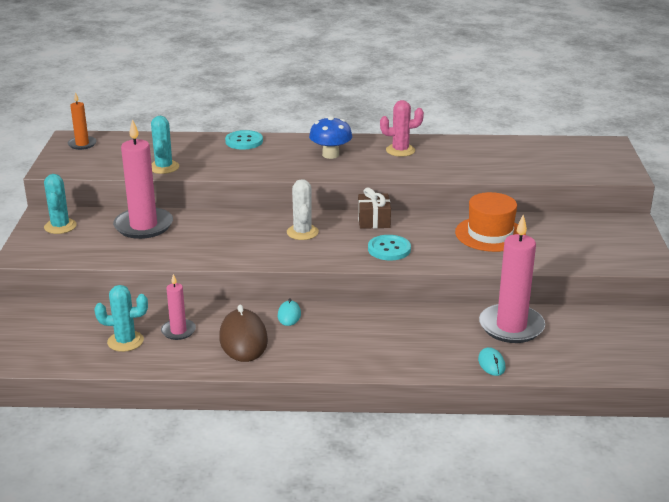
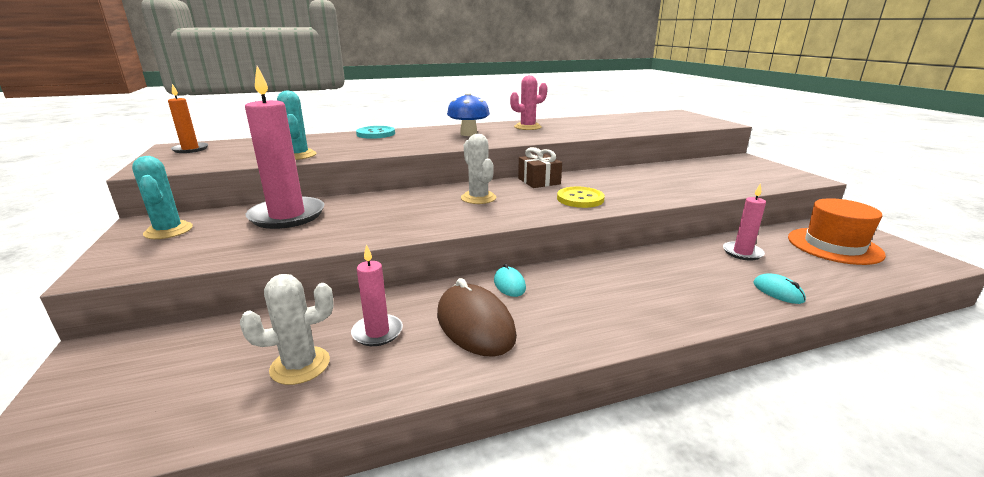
camera: 20 degrees left, 5 degrees down
(125, 341) = (300, 365): turquoise cactus -> white cactus
(389, 249) = (580, 199): turquoise button -> yellow button
(490, 234) = (653, 177): orange hat -> orange hat (834, 246)
(511, 326) = (742, 253): pink candle -> pink candle, size x0.53

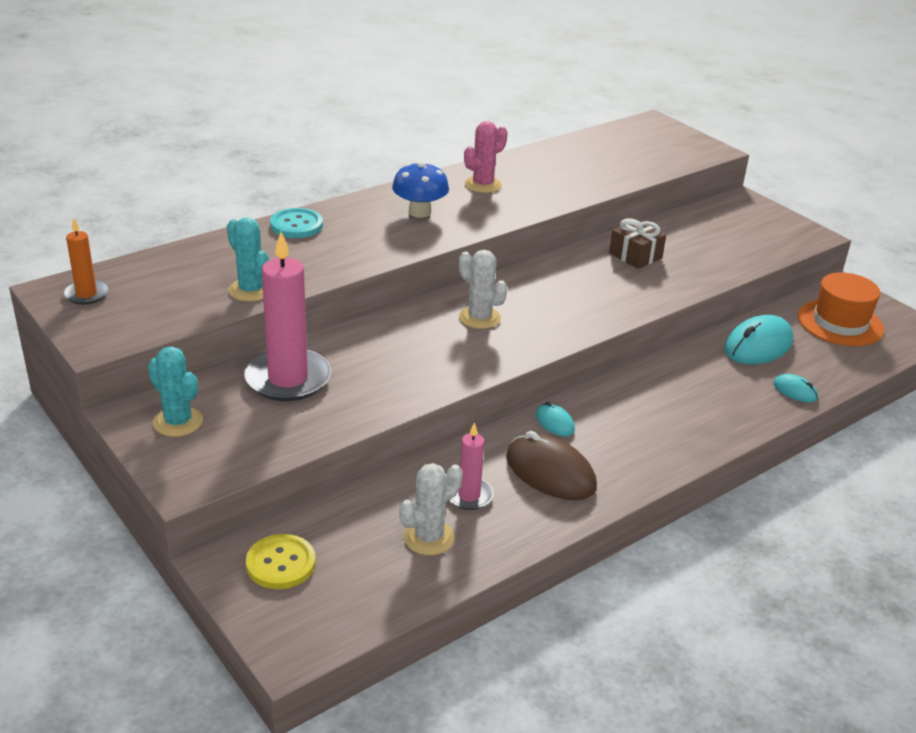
camera: 20 degrees left, 10 degrees up
(539, 181) = (529, 277): brown gift -> brown gift (635, 255)
(580, 199) = (590, 304): yellow button -> yellow button (281, 563)
(742, 253) = (758, 345): pink candle -> turquoise mouse

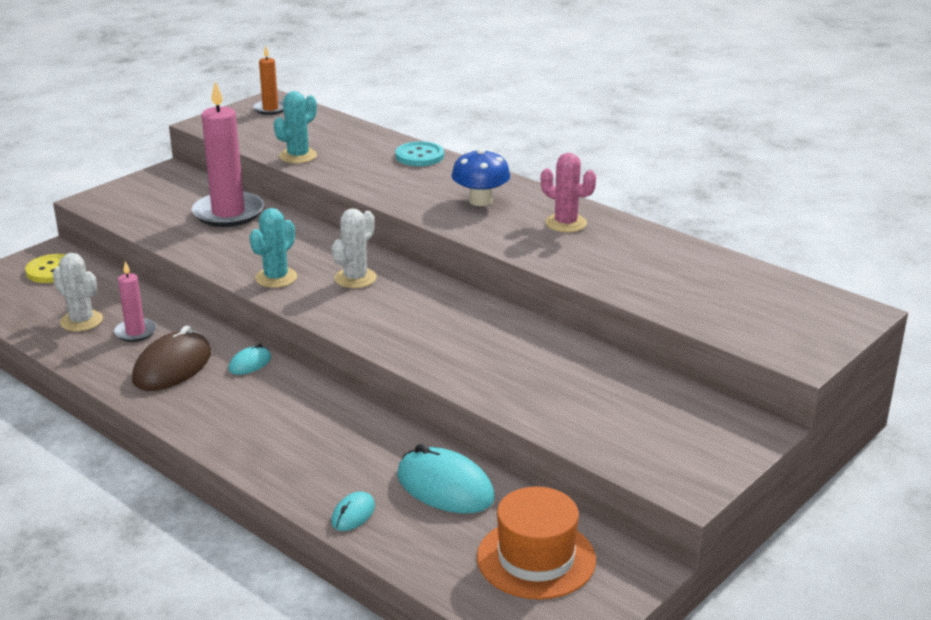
camera: 80 degrees right, 5 degrees down
(178, 422) = (163, 186): turquoise cactus -> turquoise cactus (276, 278)
(635, 255) = (535, 354): brown gift -> none

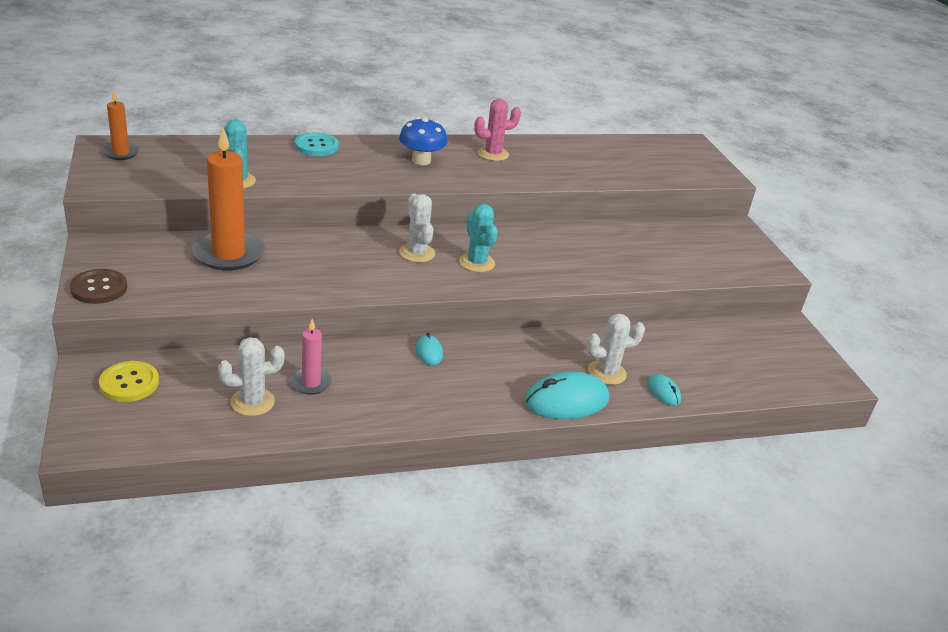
camera: 60 degrees left, 5 degrees up
(113, 196) = (99, 288): none -> brown button
(172, 367) = (391, 387): brown mouse -> none
(228, 213) = (229, 254): pink candle -> orange candle
(276, 278) = (372, 280): turquoise cactus -> turquoise cactus (477, 263)
(343, 468) = (607, 373): none -> white cactus
(445, 487) = (662, 347): turquoise mouse -> turquoise mouse (566, 401)
(536, 558) = (758, 351): orange hat -> none

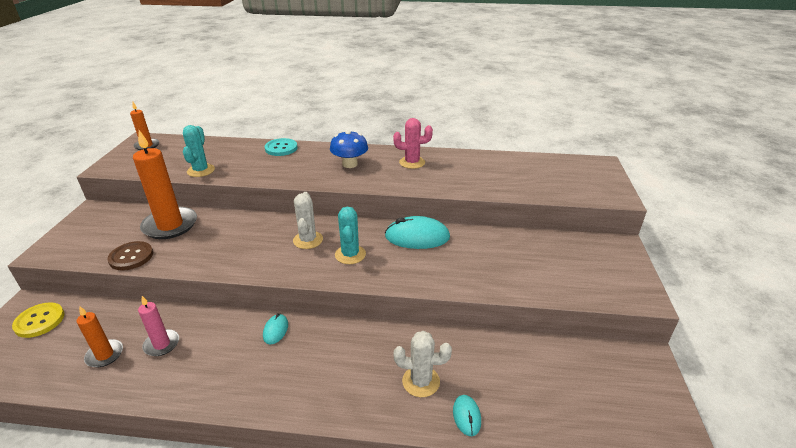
camera: 25 degrees right, 0 degrees up
(99, 288) = (61, 243): brown button -> brown button (131, 257)
(252, 402) = (105, 355): white cactus -> orange candle
(566, 401) = (362, 407): turquoise mouse -> turquoise mouse (417, 237)

